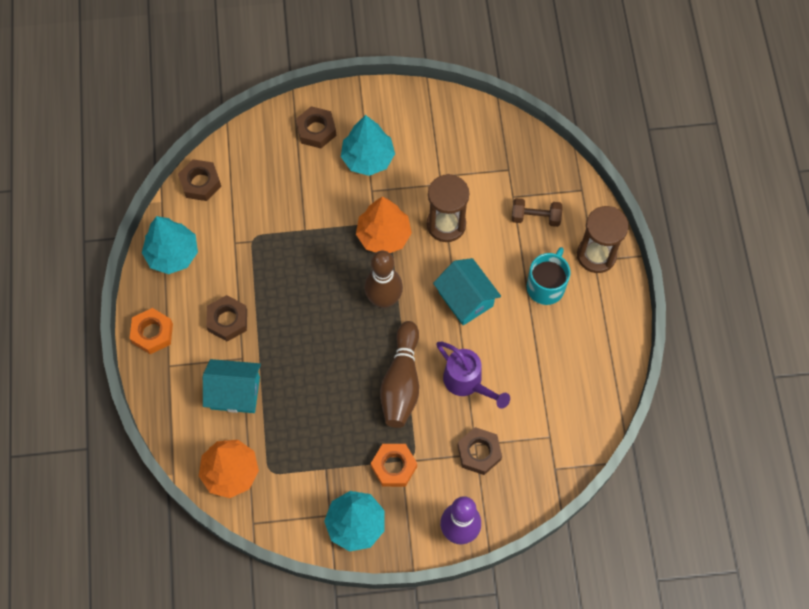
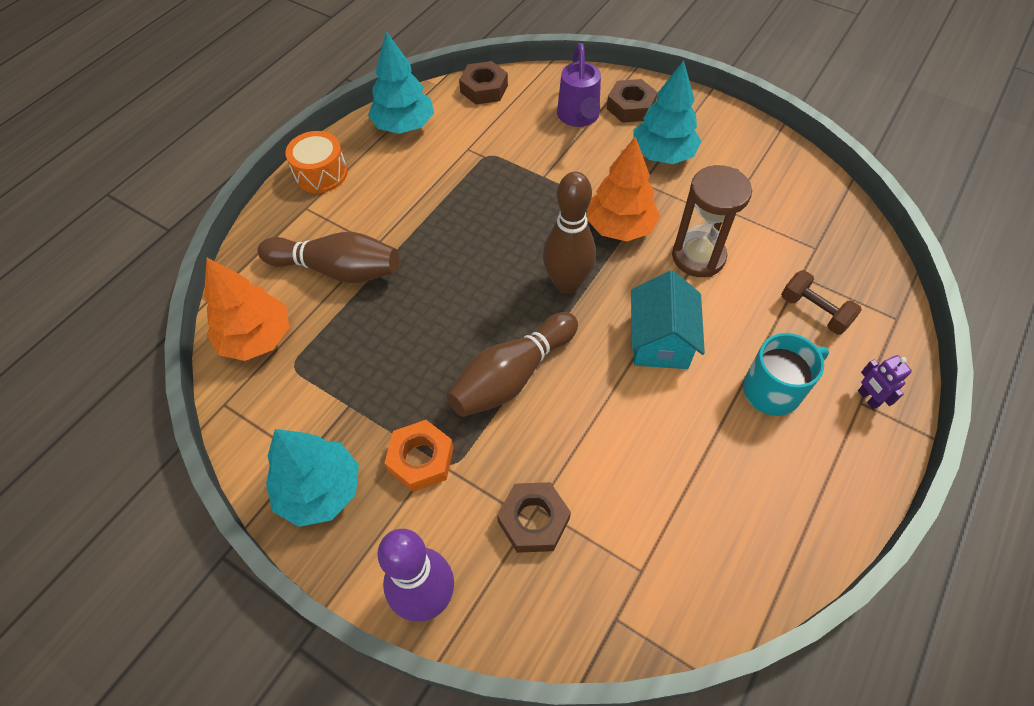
camera: 40 degrees right, 10 degrees down
(152, 333) = (321, 174): orange nut -> orange drum
(227, 320) = (396, 205): brown nut -> none
(235, 393) = (337, 270): turquoise house -> brown bowling pin
(467, 383) = (587, 430): purple watering can -> purple watering can (579, 118)
(596, 255) = (868, 398): brown hourglass -> purple robot

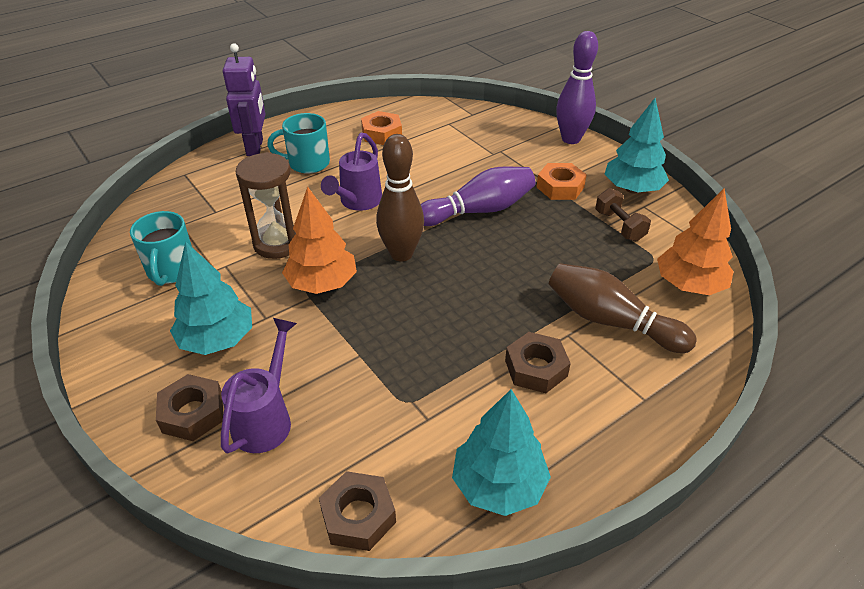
camera: 160 degrees left, 15 degrees down
(321, 174) = (624, 441): orange drum -> none
(512, 376) = (479, 210): brown bowling pin -> purple bowling pin
(533, 520) = (498, 150): brown nut -> brown nut (536, 368)
(660, 341) = (357, 202): turquoise house -> purple watering can
(725, 498) = (381, 134): none -> orange nut
(765, 198) = (171, 270): none -> turquoise mug
(814, 311) = (233, 190): brown dumbbell -> brown dumbbell (619, 226)
(868, 398) = (255, 147): purple robot -> purple robot, size x2.01

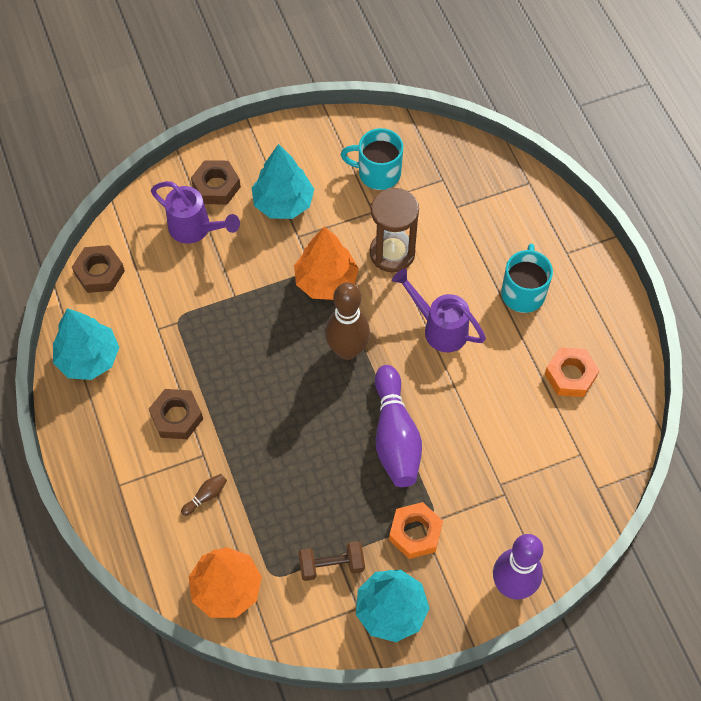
camera: 105 degrees right, 20 degrees up
(255, 147) = (567, 247): purple robot -> none
(610, 321) = (206, 496): brown bowling pin -> brown bowling pin, size x0.41

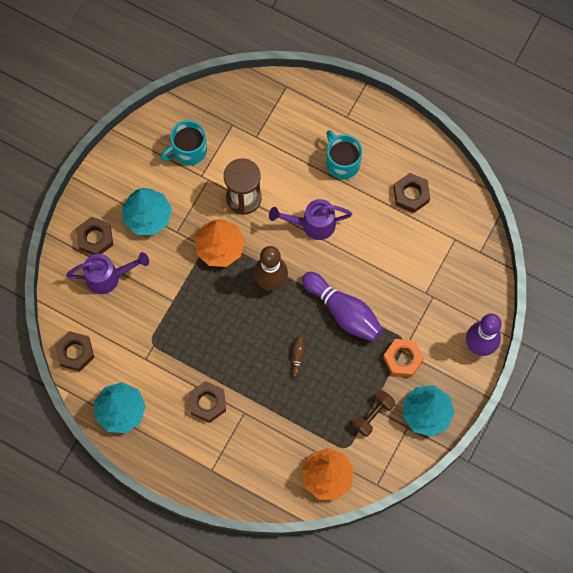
camera: 40 degrees left, 10 degrees up
(206, 496) = (268, 435): brown bowling pin -> brown bowling pin (298, 356)
(570, 375) = (411, 195): orange nut -> brown nut

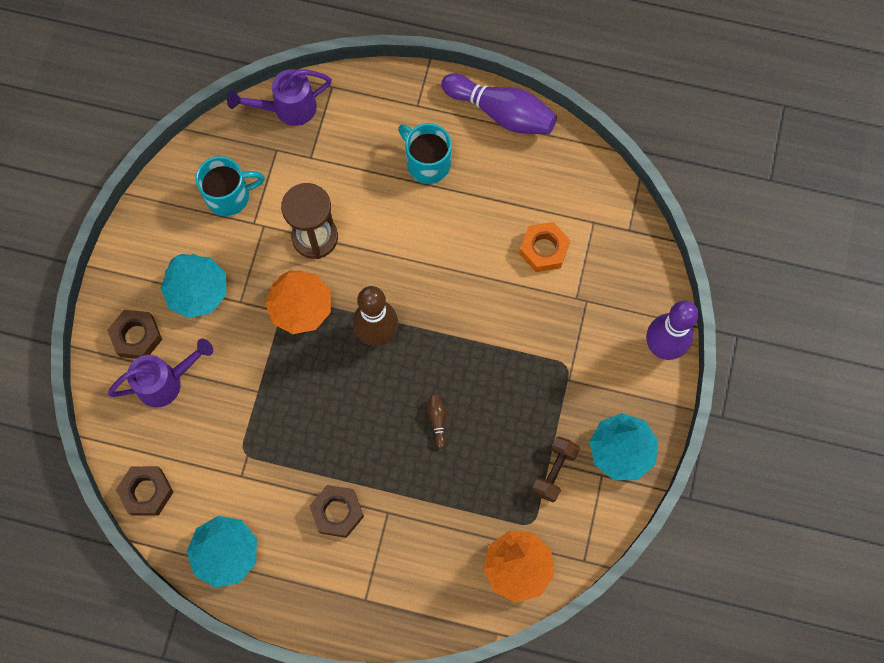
camera: 15 degrees left, 0 degrees up
(188, 151) = (229, 196): turquoise mug -> turquoise mug turned 150 degrees counterclockwise
(312, 224) = (410, 249): purple watering can -> purple watering can (287, 109)
(343, 312) = (480, 348): purple bowling pin -> purple bowling pin (501, 113)
(402, 359) = (571, 389): orange nut -> orange nut (543, 249)
(411, 195) = (524, 181): brown nut -> none

